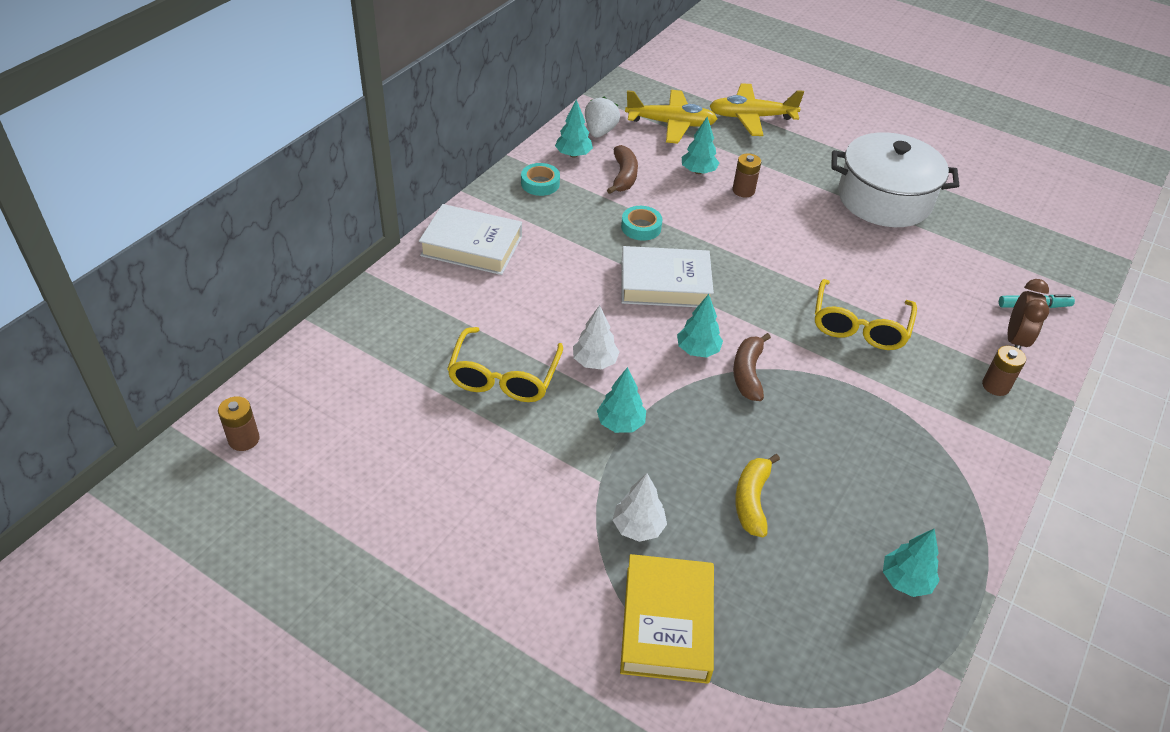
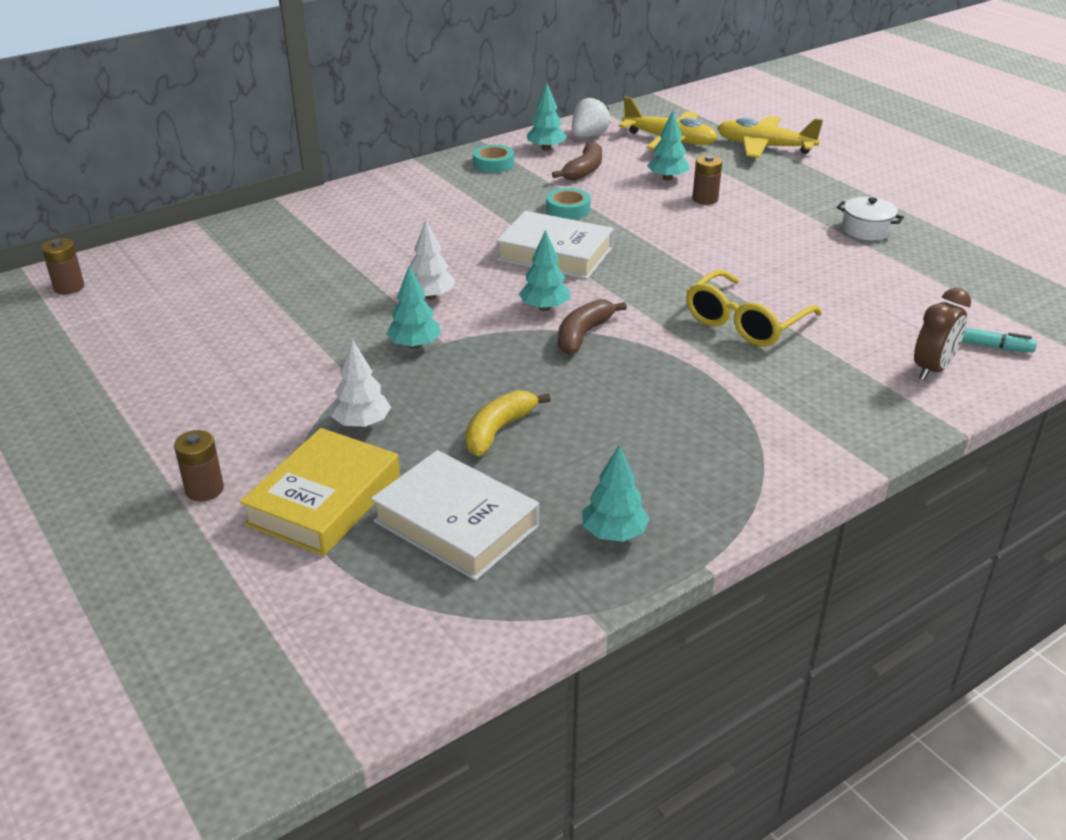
camera: 25 degrees right, 10 degrees down
(472, 246) = (387, 196): white book -> white book (456, 523)
(504, 376) = (334, 290): yellow glasses -> none
(884, 199) = (866, 229): white pot -> white pot, size x0.44
(995, 386) = (872, 401): brown battery -> brown battery (204, 489)

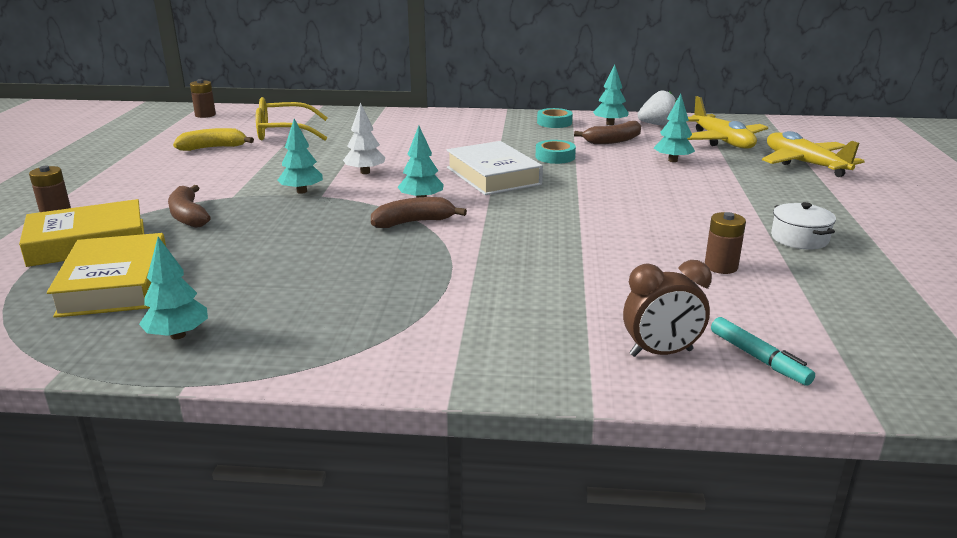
camera: 40 degrees right, 10 degrees down
(362, 423) = (188, 216): white tree -> brown banana
(456, 523) = (115, 284): white book -> yellow book
(498, 431) = (246, 250): yellow banana -> yellow banana (213, 148)
(705, 199) = (679, 179): brown battery -> brown battery (721, 267)
(745, 322) = (552, 258): yellow glasses -> yellow glasses (284, 132)

